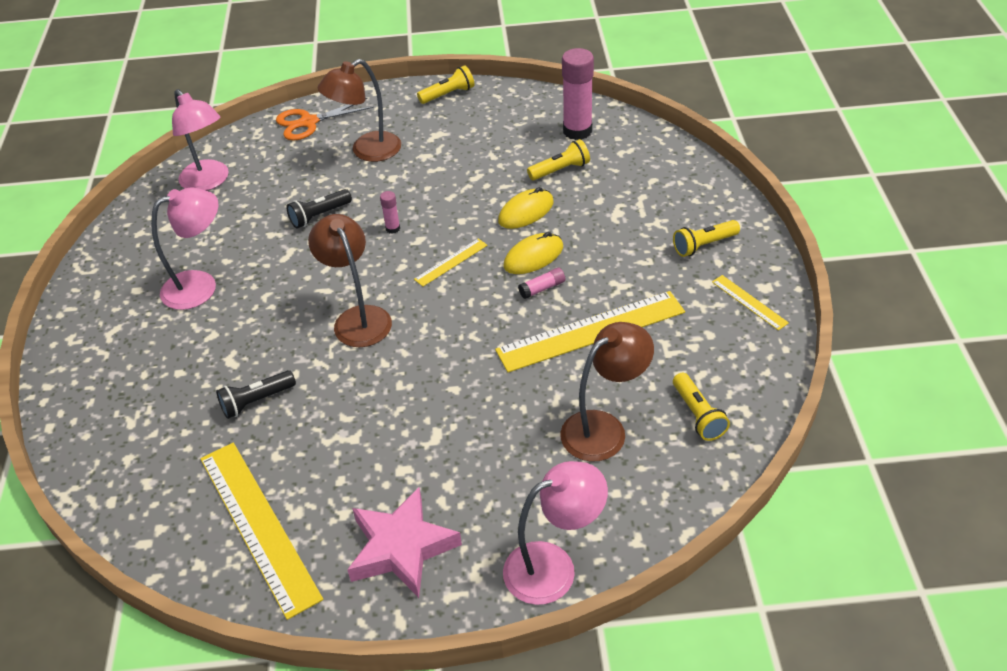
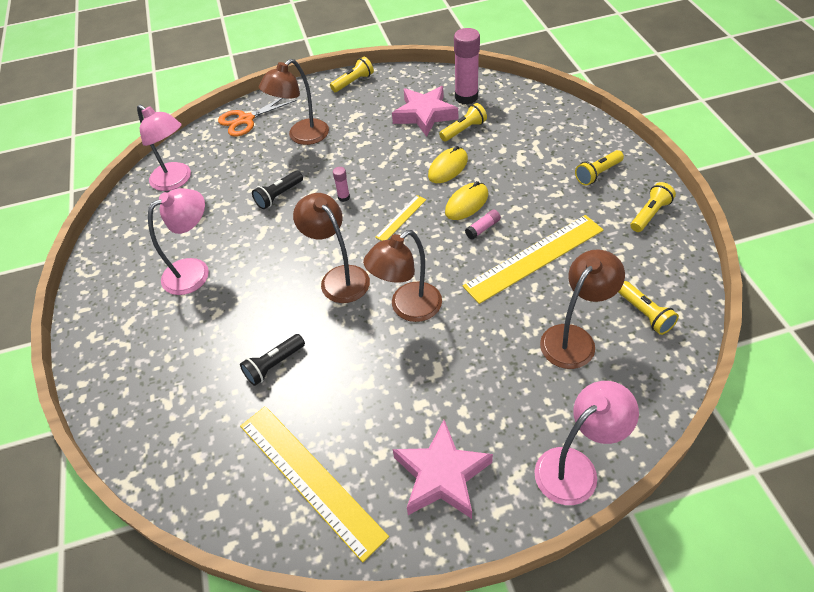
camera: 10 degrees left, 5 degrees up
(424, 364) = (408, 308): none -> brown lamp
(520, 145) = (425, 115): none -> pink star
(749, 302) = (650, 214): yellow ruler -> yellow flashlight

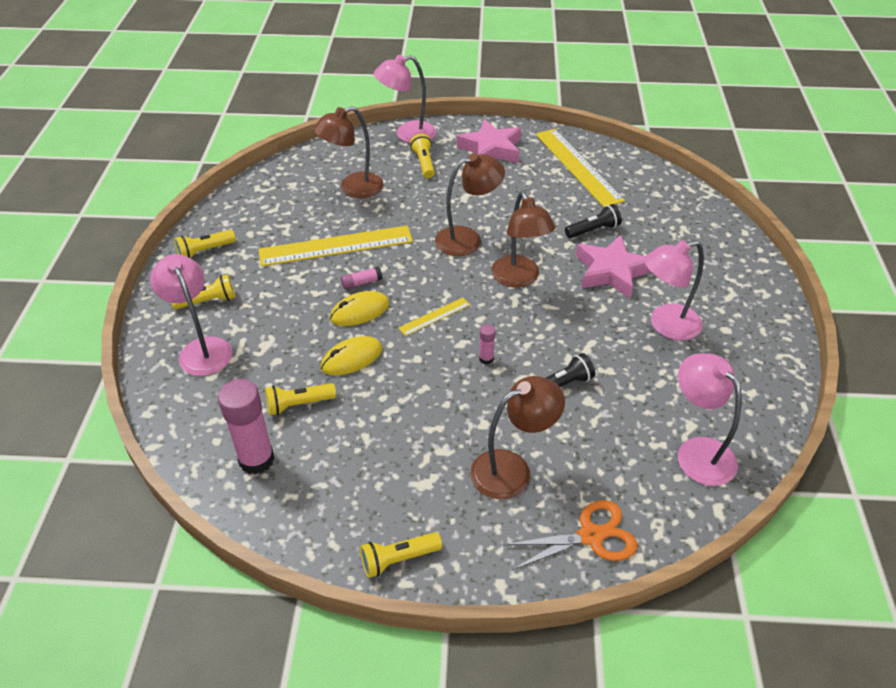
camera: 165 degrees left, 5 degrees down
(425, 115) = (330, 448): pink star -> pink star (611, 271)
(564, 141) = (202, 348): none -> pink lamp
(645, 314) = (289, 188): yellow flashlight -> yellow flashlight (424, 163)

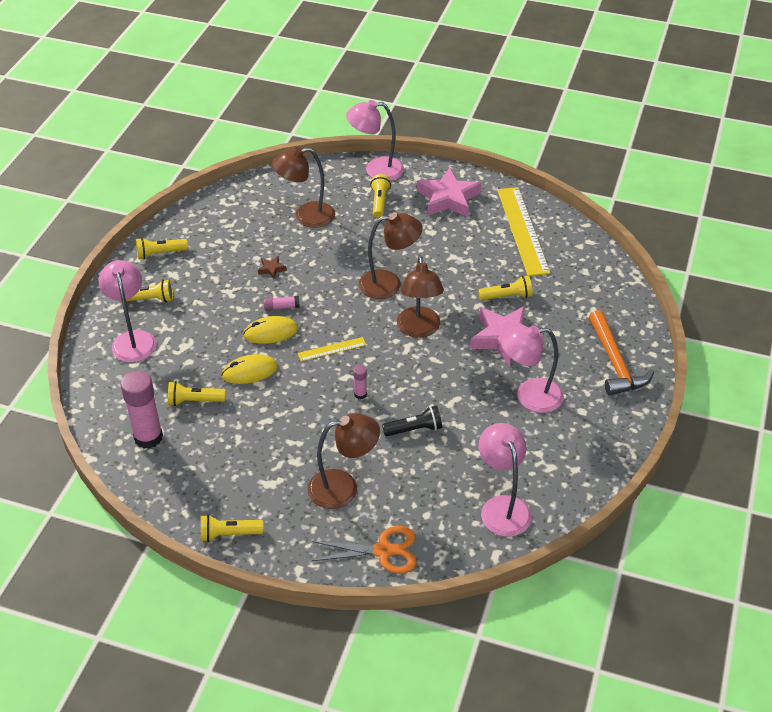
camera: 15 degrees right, 0 degrees up
(336, 246) = (271, 269): yellow ruler -> brown star
(593, 230) = (507, 296): black flashlight -> yellow flashlight
(732, 275) = (615, 363): none -> orange hammer

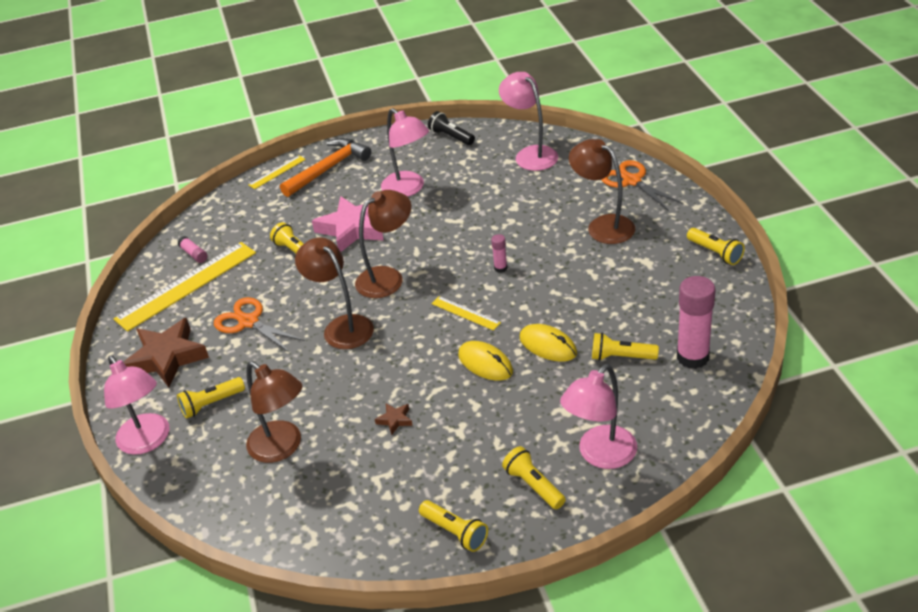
camera: 120 degrees left, 5 degrees down
(194, 401) = (621, 357): yellow flashlight -> yellow flashlight turned 135 degrees clockwise
(281, 307) = (444, 377): pink glue stick -> pink glue stick (194, 254)
(414, 429) = (505, 223): black flashlight -> black flashlight (451, 137)
(445, 244) = (248, 322): none -> orange scissors
(448, 198) = (167, 358): pink star -> brown star
(502, 507) = (530, 154): pink lamp -> pink lamp turned 105 degrees clockwise
(641, 330) = (277, 172): none -> yellow ruler

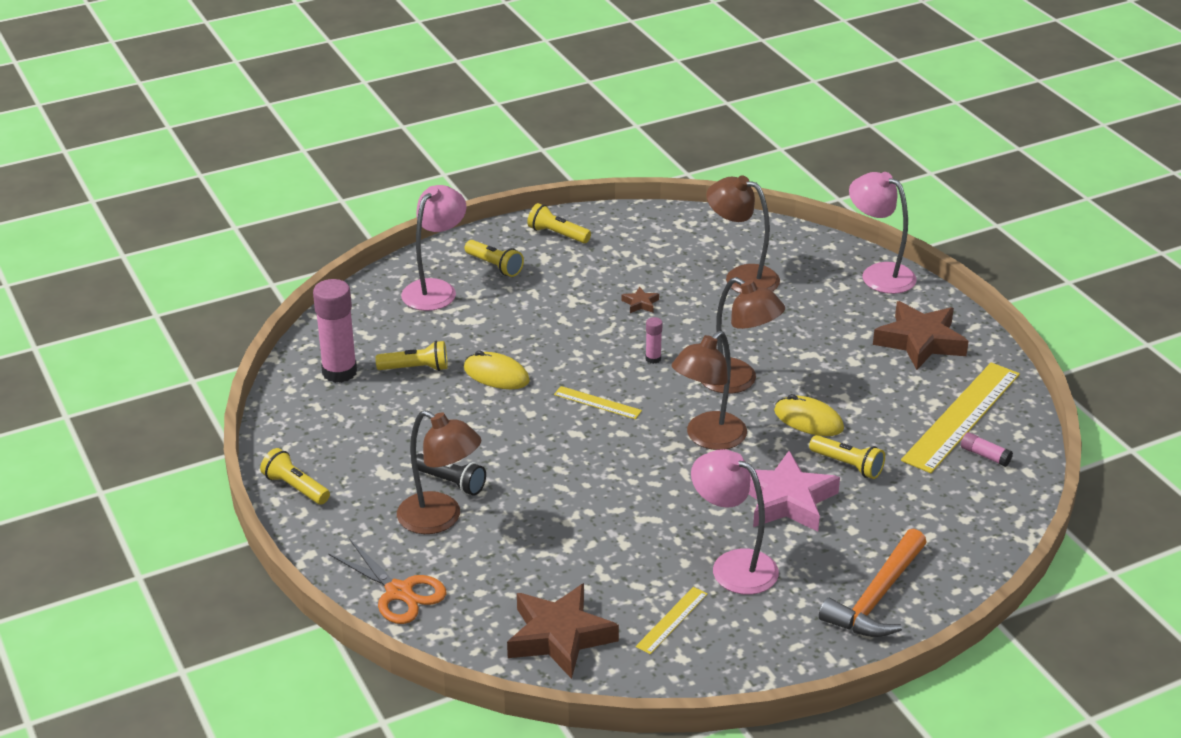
camera: 165 degrees right, 5 degrees down
(211, 404) = (838, 305): yellow flashlight -> none
(248, 322) = (852, 380): orange scissors -> none
(277, 172) = (957, 588): yellow ruler -> yellow ruler (672, 620)
(451, 137) = (700, 669): black flashlight -> black flashlight (451, 482)
(485, 363) = (562, 355): yellow mouse -> yellow mouse (808, 420)
(500, 268) = (567, 456): pink glue stick -> pink glue stick (653, 359)
(530, 154) = (559, 636): pink lamp -> brown star

